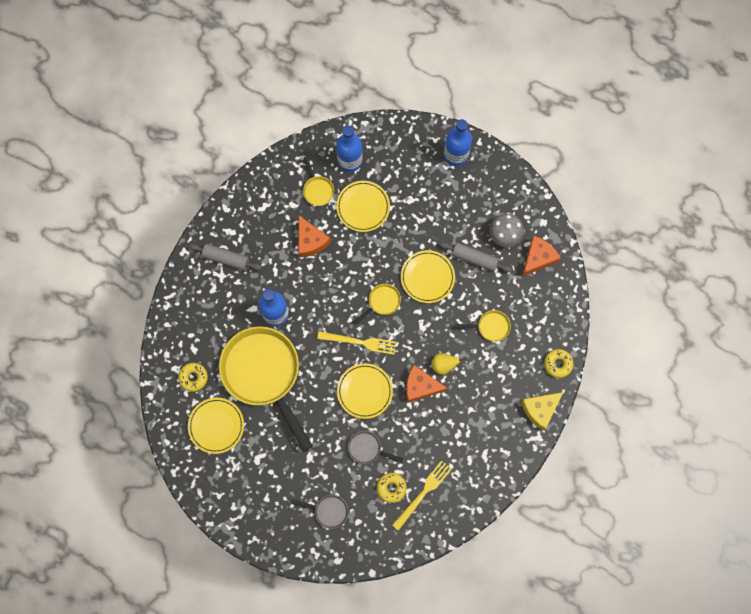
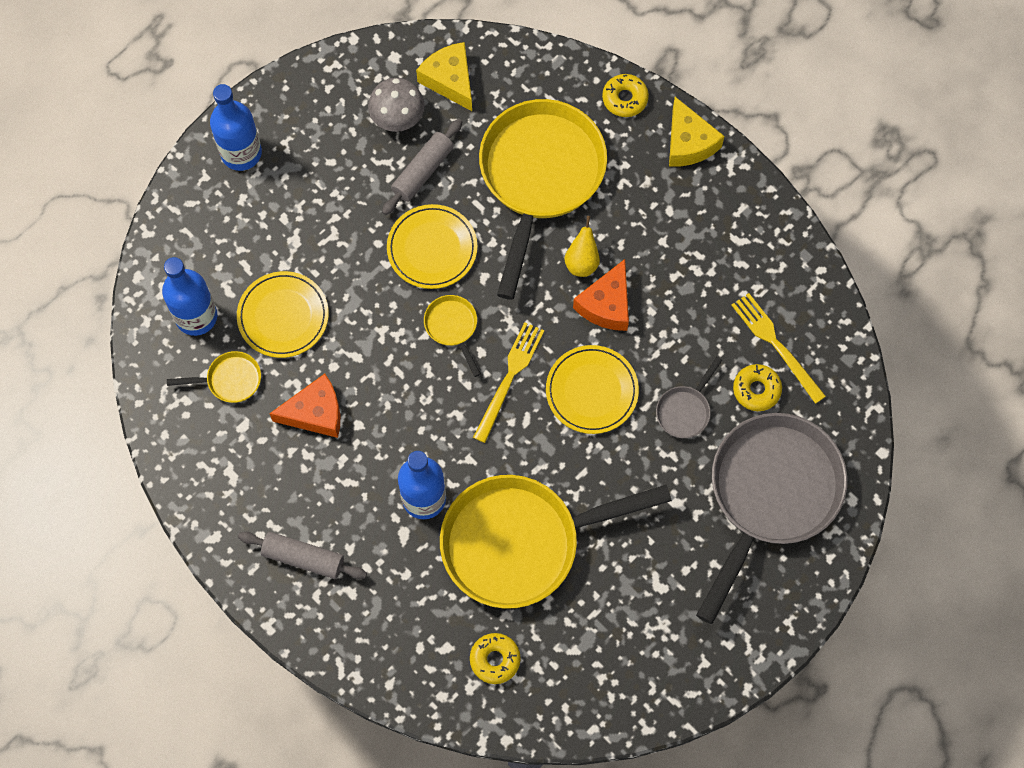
camera: 75 degrees left, 5 degrees down
(216, 426) = (587, 640): yellow plate -> none
(226, 259) = (303, 558): grey rolling pin -> grey rolling pin turned 75 degrees clockwise
(328, 511) = (770, 495): grey pan -> grey pan, size x2.44
(490, 327) = (539, 177): yellow pan -> yellow pan, size x2.44
(538, 258) = (450, 80): orange cheese -> yellow cheese

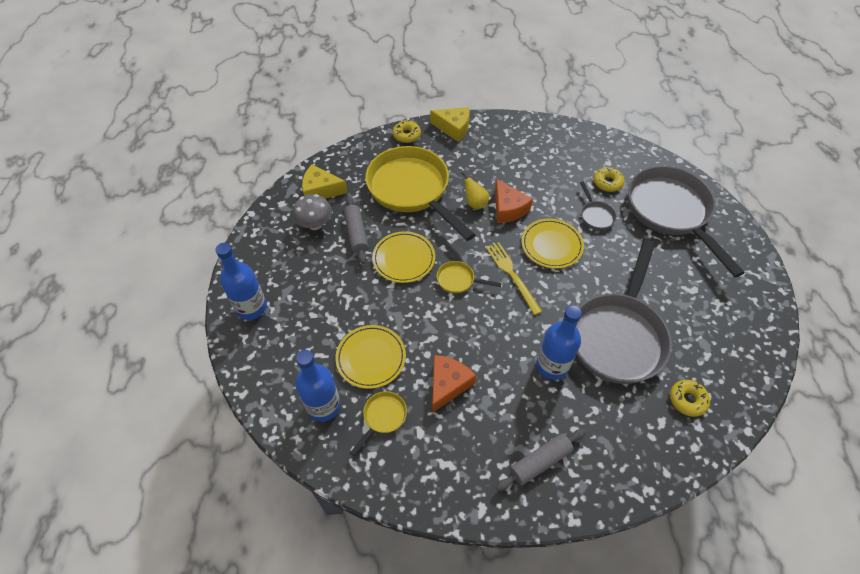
camera: 50 degrees left, 15 degrees down
(521, 542) = (618, 336): yellow pan -> grey pan
(776, 345) = (589, 162): yellow fork -> none

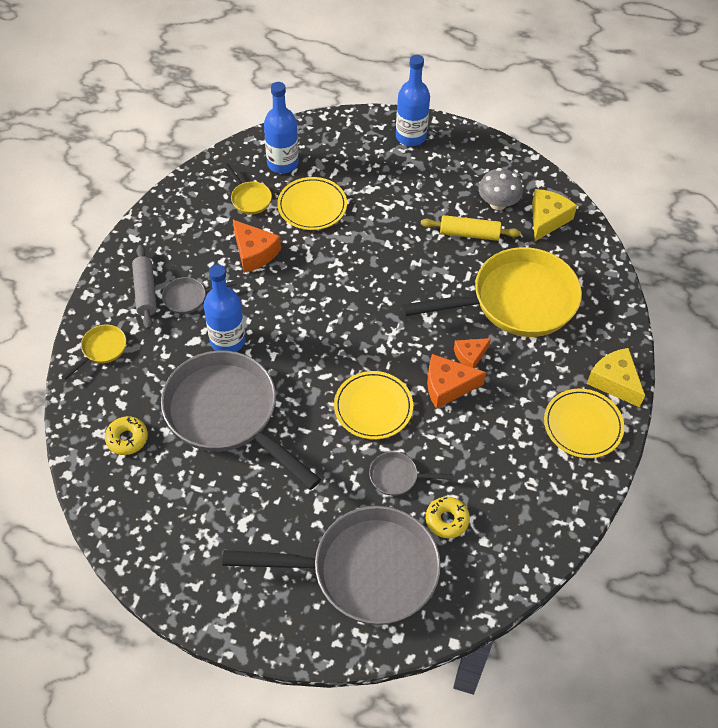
camera: 110 degrees right, 0 degrees up
(356, 233) = (469, 234): grey rolling pin -> yellow rolling pin
(404, 259) = (416, 264): yellow plate -> yellow plate (583, 425)
(406, 135) = (616, 325): yellow donut -> none
(453, 128) = (614, 381): yellow cheese -> yellow cheese turned 105 degrees clockwise
(458, 280) = (366, 301): yellow pan -> yellow pan (101, 350)
(475, 203) = (470, 356): yellow pear -> orange cheese
(512, 275) = (350, 351): yellow fork -> none
(526, 418) = (188, 298): none -> grey pan

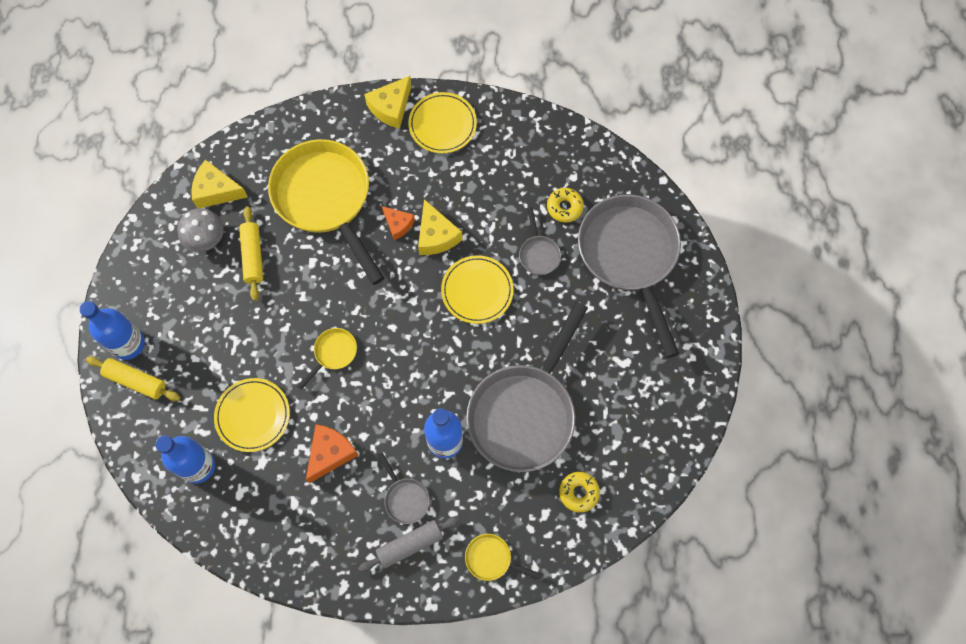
camera: 105 degrees left, 15 degrees up
(249, 198) = (258, 484): yellow pan -> yellow pan (333, 353)
(374, 136) = (136, 381): none -> yellow rolling pin
(447, 386) = (436, 236): orange cheese -> yellow cheese

